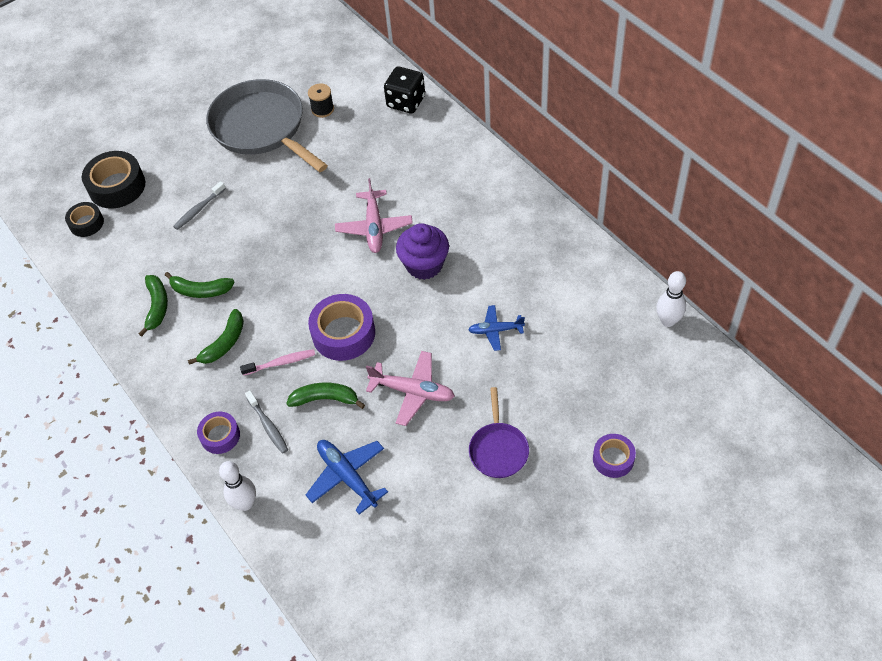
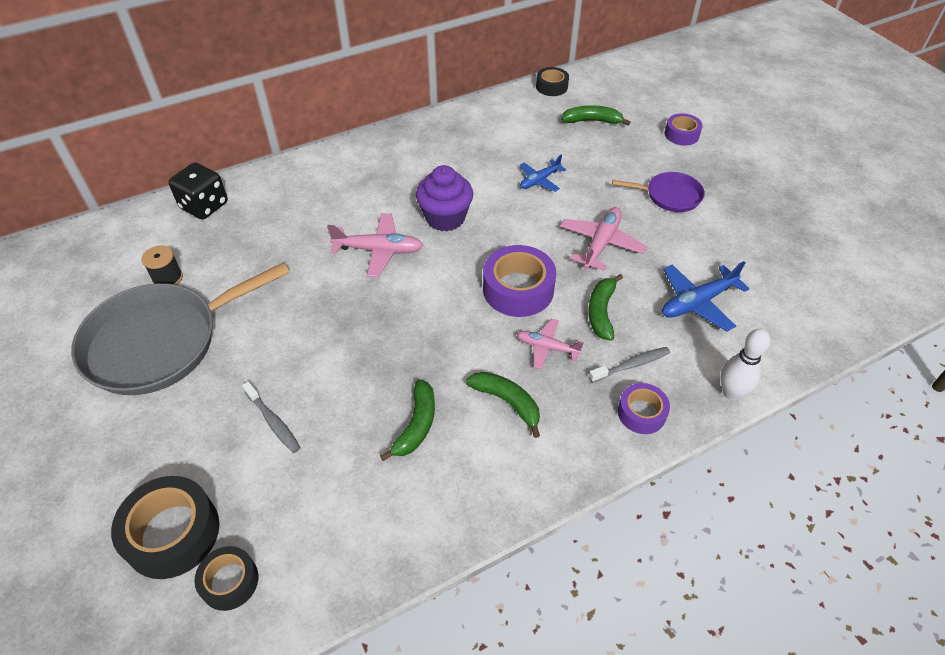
camera: 85 degrees left, 5 degrees down
(157, 306) = (428, 479): green banana -> green banana (592, 121)
(281, 363) = (547, 347): pink toothbrush -> pink plane
(495, 330) = (539, 180): blue plane -> blue plane turned 45 degrees clockwise
(668, 321) = (551, 87): white bowling pin -> black tape

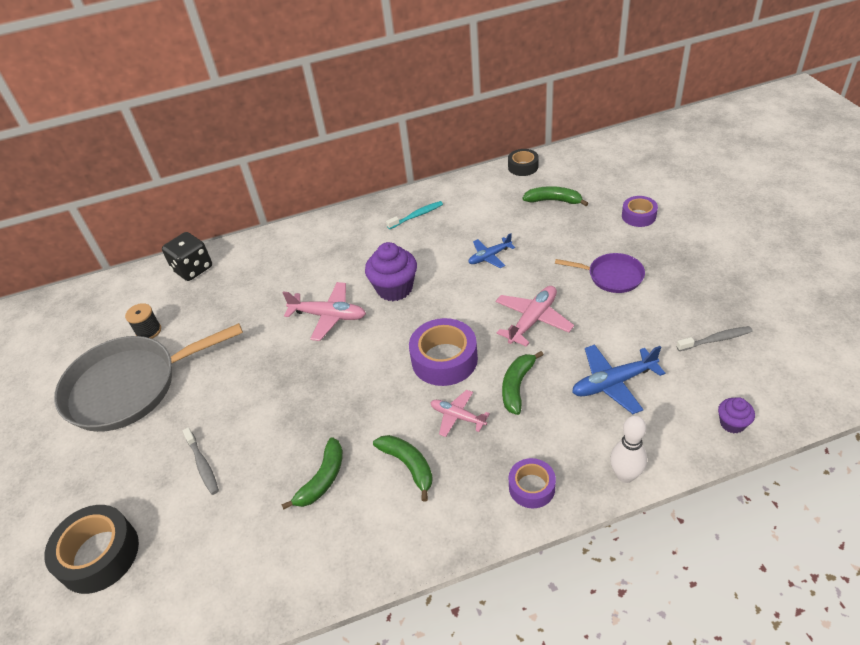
camera: 15 degrees right, 5 degrees down
(229, 581) = (133, 603): black tape -> none
(450, 140) = (417, 215): none -> turquoise toothbrush
(631, 365) = (533, 440): grey toothbrush -> grey toothbrush (716, 339)
(820, 334) = (732, 423): none -> purple cupcake

